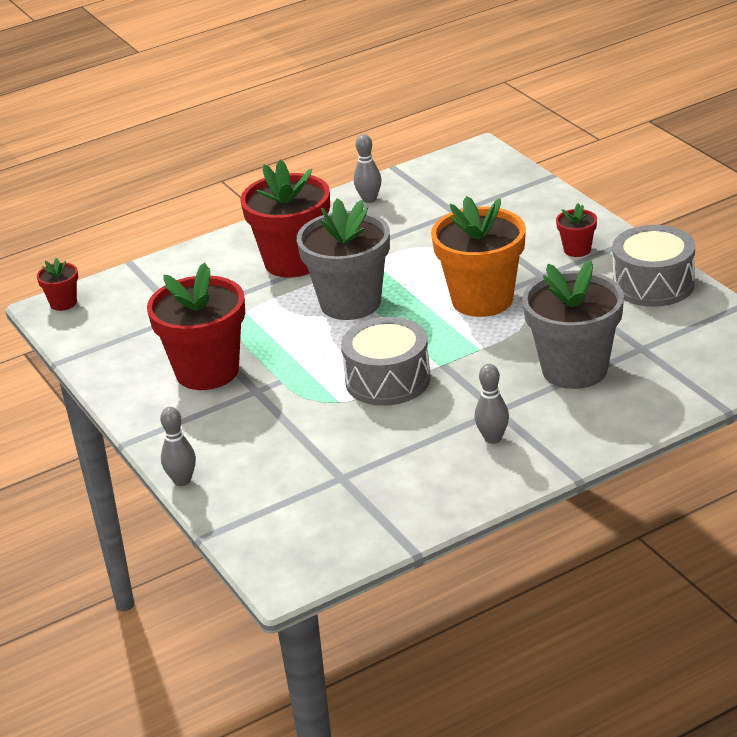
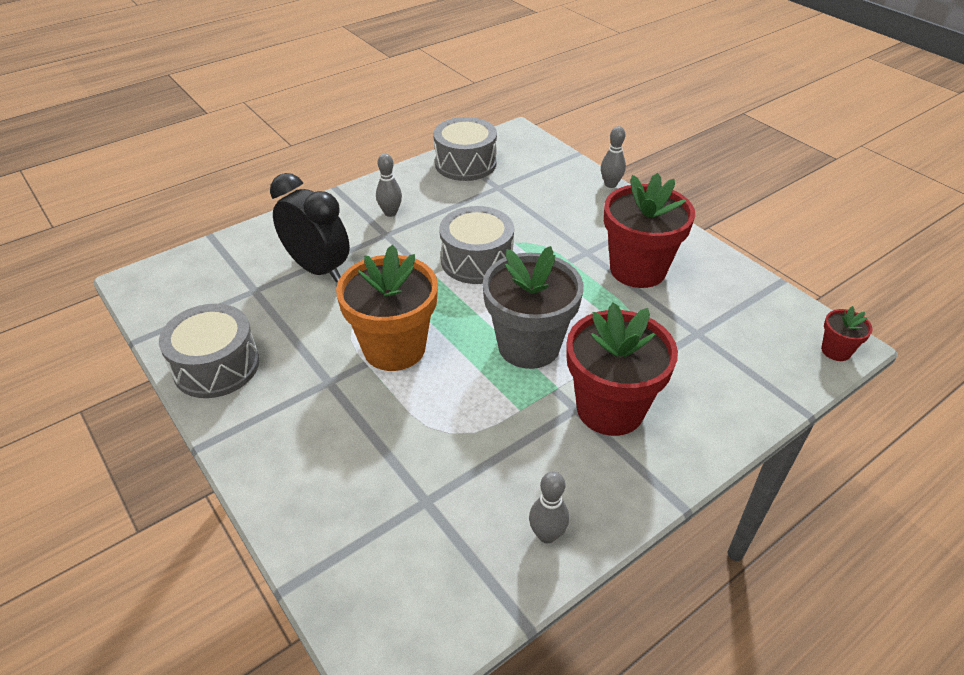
camera: 170 degrees right, 10 degrees up
(381, 517) = (465, 163): none -> grey drum
(574, 369) = (318, 269): grey flower pot -> black clock
(577, 250) = (283, 422): red flower pot -> none

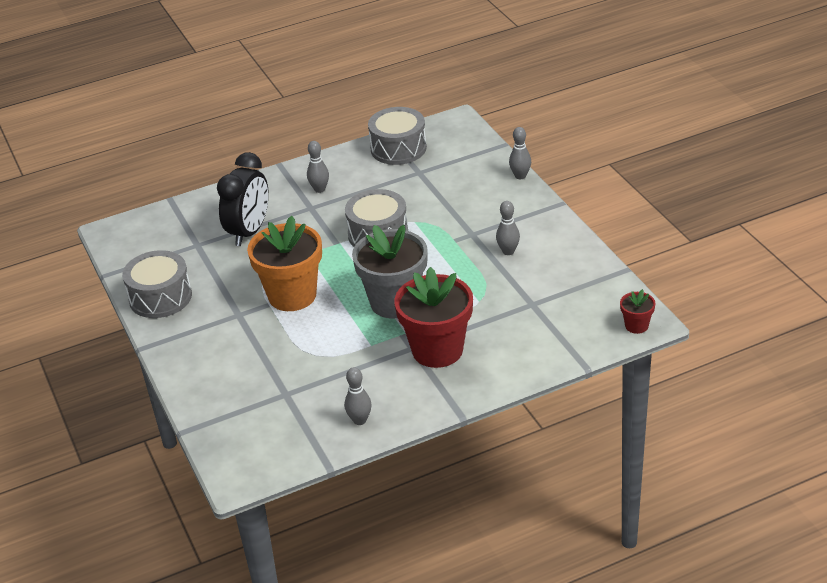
camera: 15 degrees right, 5 degrees down
(318, 269) = (249, 232): black clock -> black clock turned 60 degrees clockwise
(637, 269) = (508, 251): red flower pot -> grey bowling pin

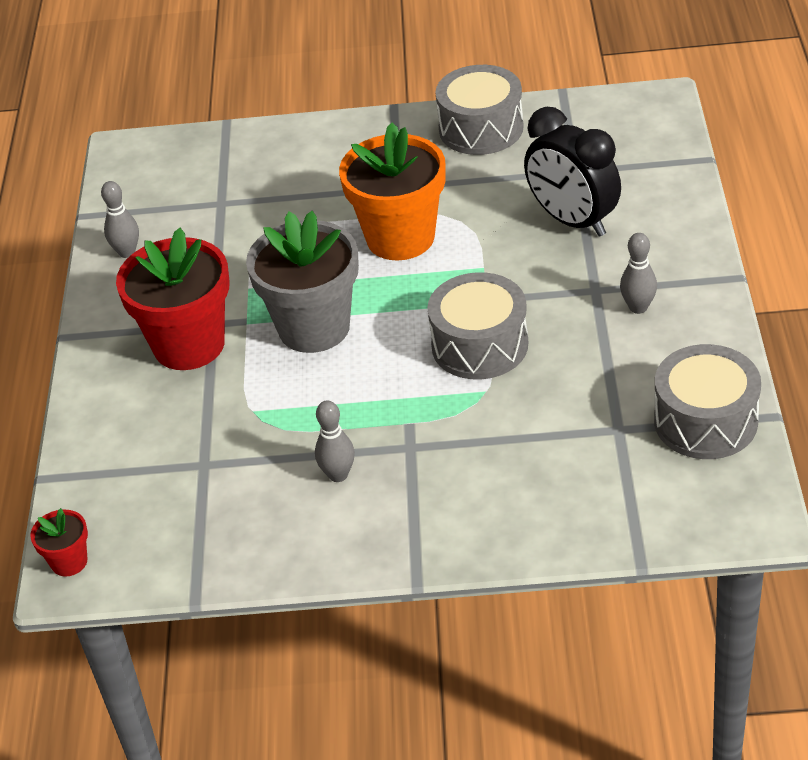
camera: 115 degrees right, 5 degrees up
(520, 176) = (528, 553): grey bowling pin -> none

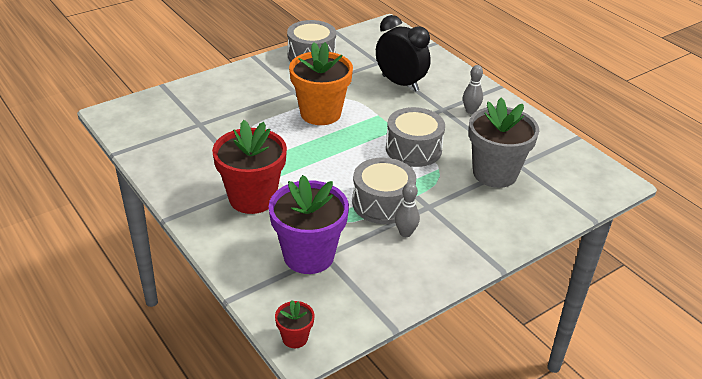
camera: 40 degrees left, 5 degrees down
(127, 252) = (164, 163): grey bowling pin -> none
(183, 457) = (308, 256): none -> purple flower pot
(314, 327) = (317, 168): grey flower pot -> grey flower pot (495, 173)
(573, 221) = (400, 83): black clock -> black clock turned 150 degrees counterclockwise
(705, 421) = (552, 148): grey drum -> grey drum (382, 203)

